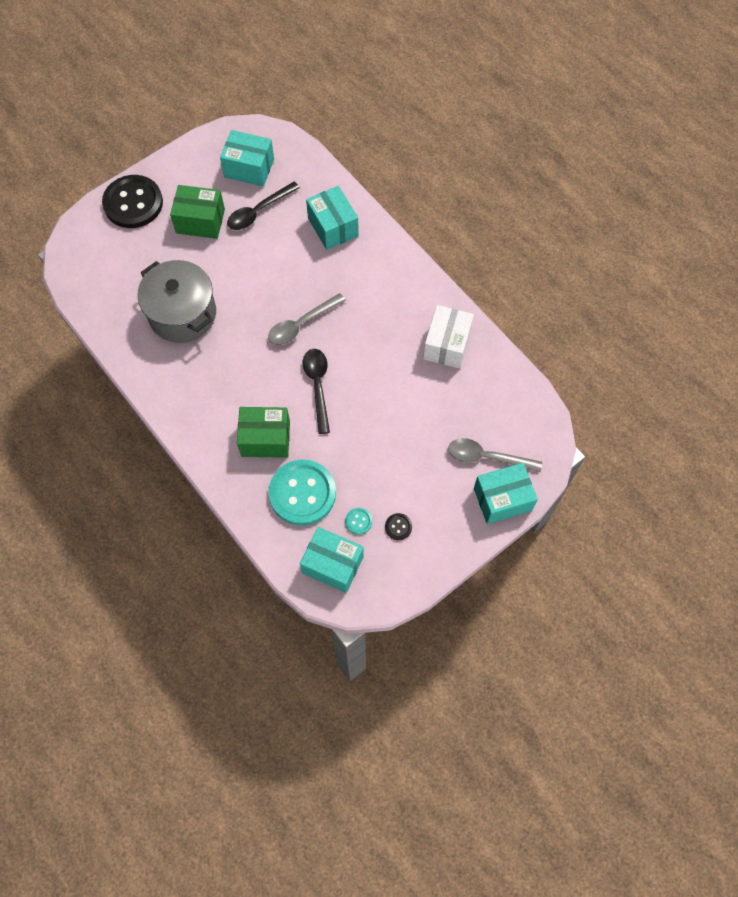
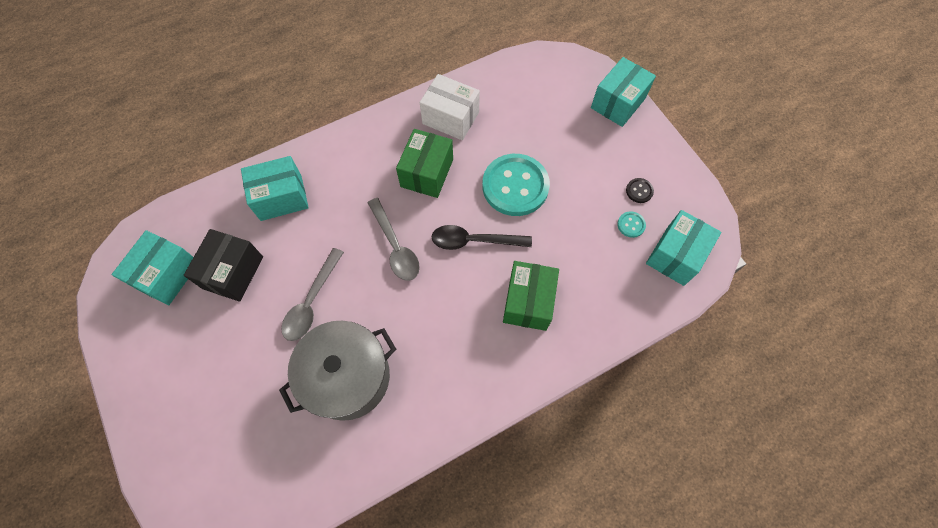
camera: 80 degrees left, 0 degrees up
(133, 203) = (164, 425): black button -> none
(200, 221) = (222, 341): green box -> green box (427, 173)
(258, 211) = (233, 272): black spoon -> black box
(302, 493) = (596, 273): turquoise button -> turquoise button (515, 186)
(486, 457) = (574, 107): grey spoon -> grey spoon (311, 302)
(502, 499) = (618, 103): turquoise box -> turquoise box turned 45 degrees clockwise

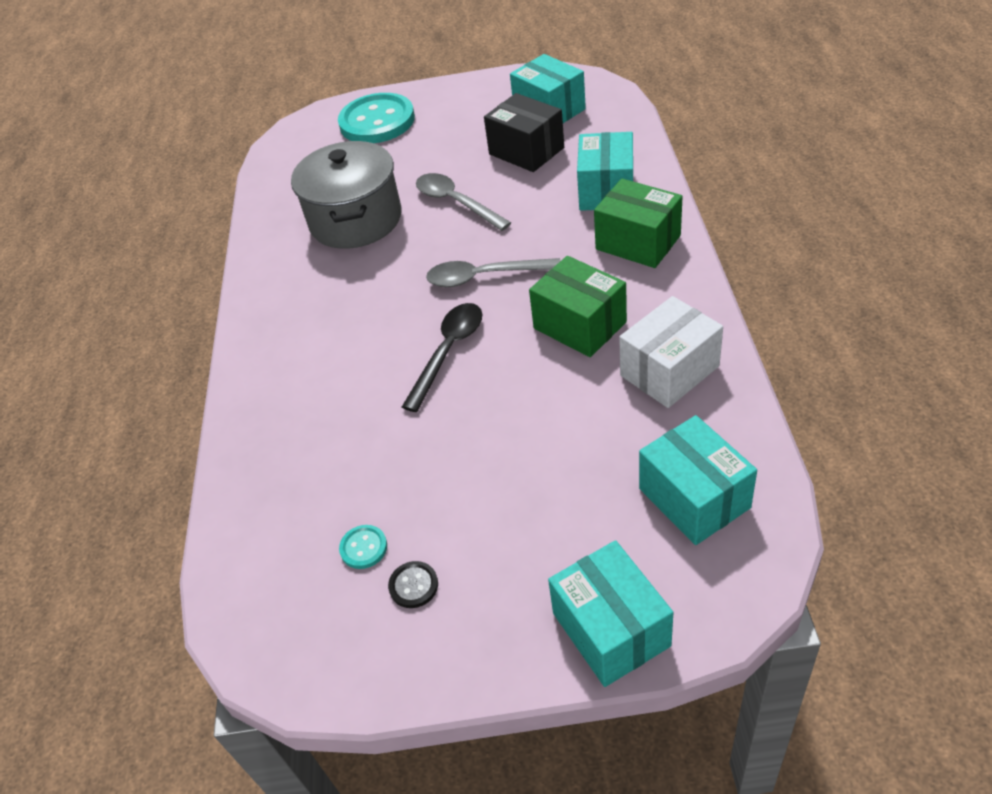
camera: 120 degrees right, 20 degrees down
(515, 186) = (508, 419): turquoise button -> turquoise button (377, 121)
(528, 302) = (332, 386): green box -> green box (638, 242)
(675, 255) = (279, 590): turquoise box -> turquoise box (694, 498)

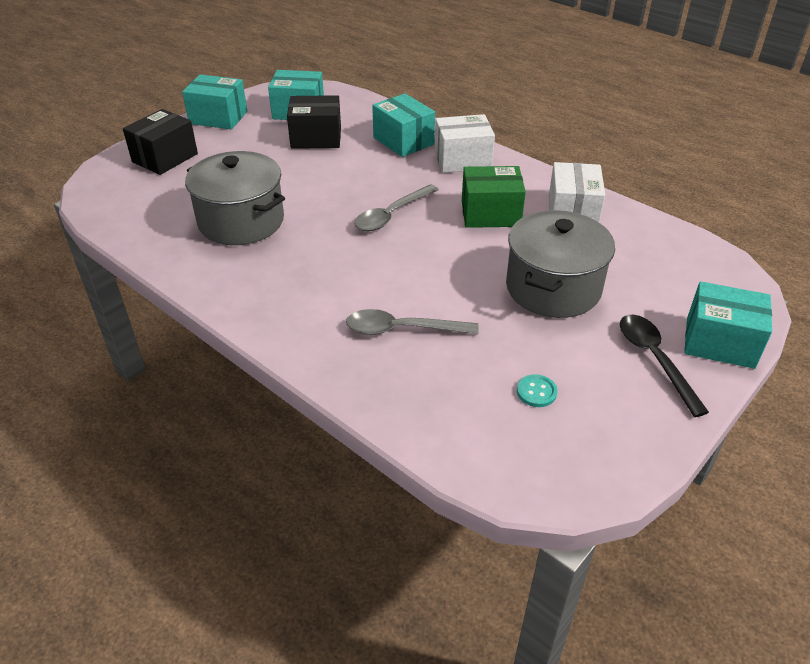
camera: 50 degrees left, 5 degrees down
(377, 121) = (165, 158): turquoise button -> black box
(413, 585) = (595, 390): black button -> none
(448, 351) = (429, 264): black spoon -> black spoon (654, 359)
(456, 202) = (307, 183): grey spoon -> grey spoon (402, 329)
(526, 449) = (553, 288): none -> grey pot
(638, 242) = (462, 160): green box -> white box
(694, 498) = (669, 263): turquoise box -> turquoise box (218, 117)

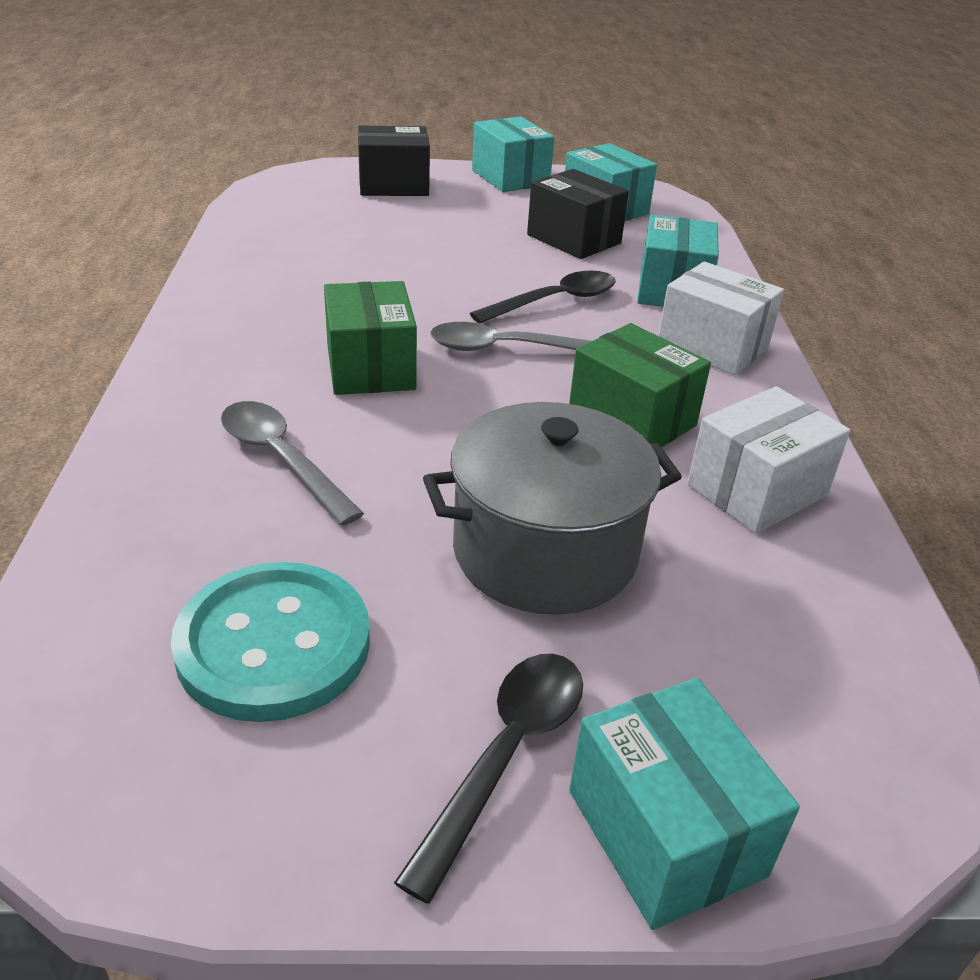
camera: 45 degrees right, 5 degrees down
(241, 221) = (347, 267): grey pot -> none
(355, 264) = (370, 367): none -> green box
(368, 177) = (555, 301): none -> black spoon
(536, 392) = (273, 644): turquoise button -> turquoise button, size x2.50

